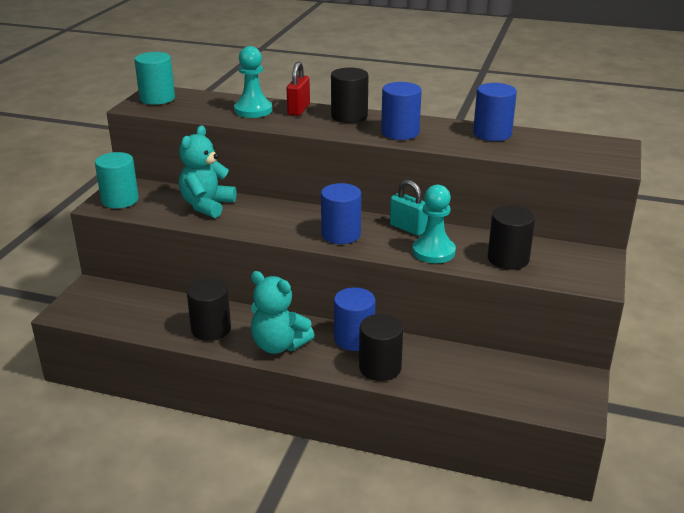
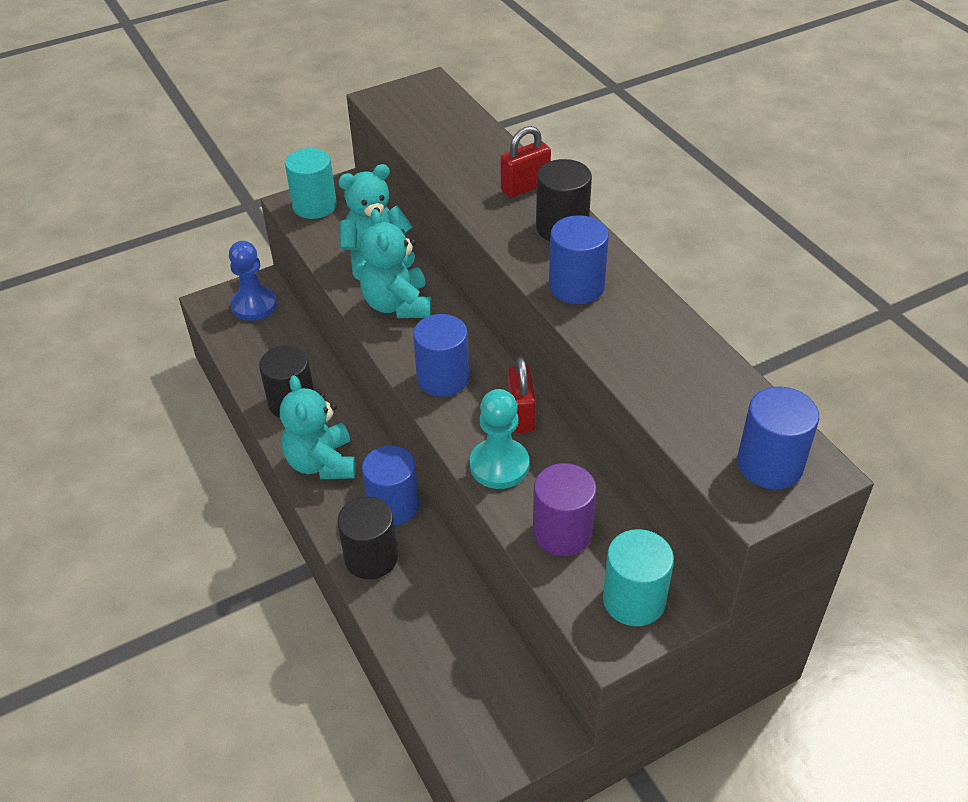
camera: 45 degrees right, 15 degrees up
(102, 298) = (254, 305): none -> blue pawn
(157, 98) = (414, 96): turquoise cylinder -> turquoise cylinder (634, 600)
(253, 110) = (478, 163): turquoise pawn -> none
(258, 218) = (398, 305): none -> turquoise teddy bear
(408, 228) = (521, 414): turquoise padlock -> red padlock
(492, 134) = (682, 352): blue cylinder -> blue cylinder (769, 465)
(508, 259) = (562, 532): black cylinder -> purple cylinder

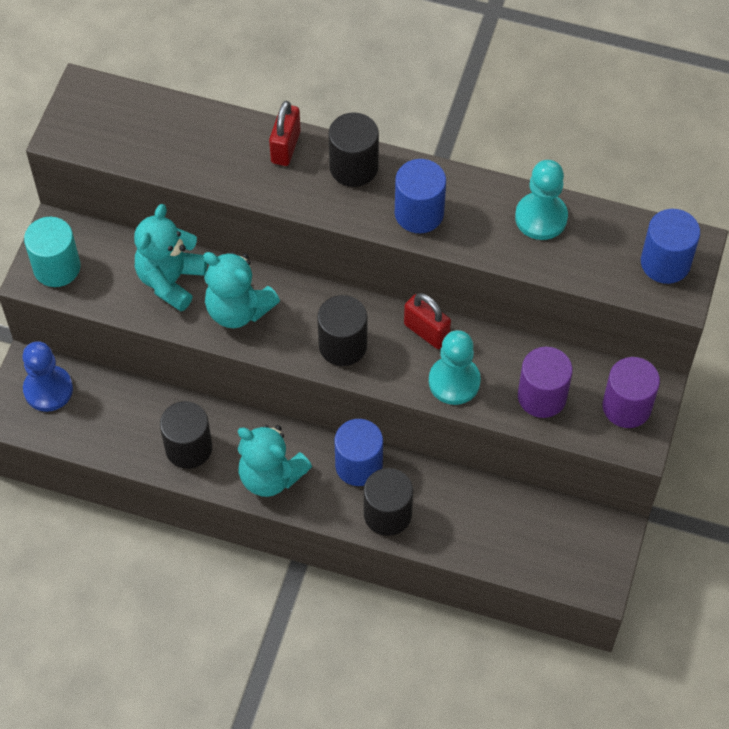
camera: 45 degrees left, 15 degrees up
(443, 378) = (343, 345): blue cylinder -> black cylinder
(634, 600) = (626, 406): turquoise cylinder -> purple cylinder
(683, 354) = (541, 217): none -> turquoise pawn

